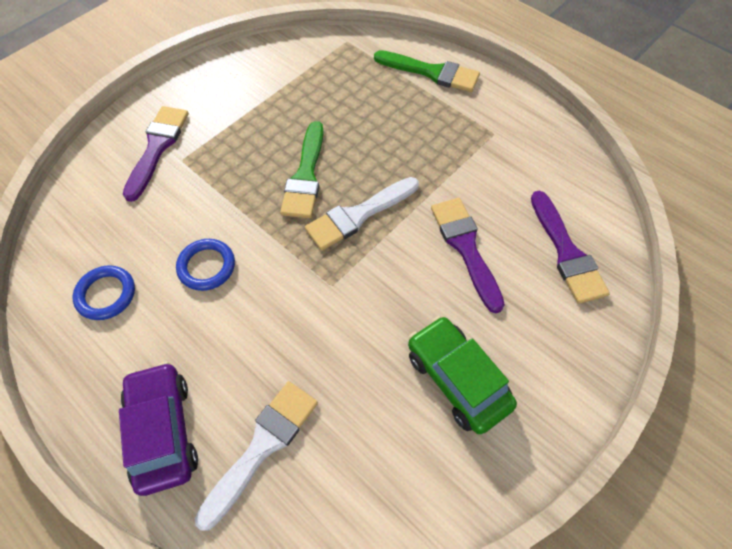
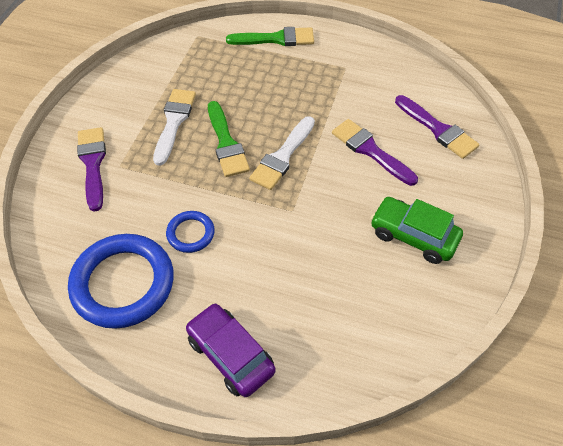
camera: 25 degrees left, 5 degrees down
(106, 294) = (123, 283): blue ring -> blue ring, size x2.03
(262, 447) = (308, 333): white brush -> white brush (174, 122)

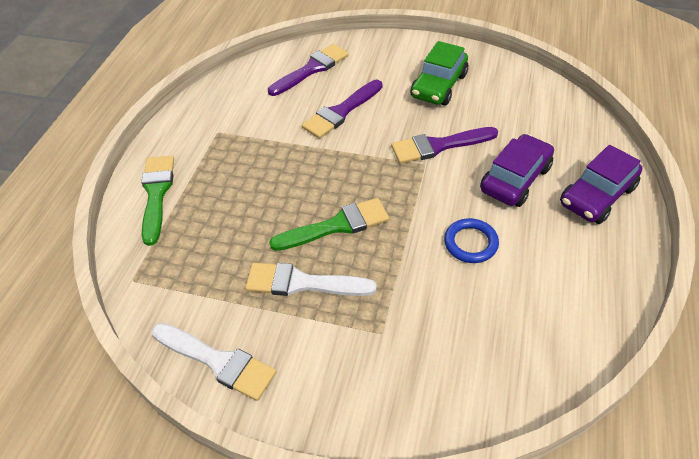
camera: 90 degrees left, 5 degrees down
(93, 164) = (381, 365): purple brush -> purple brush (439, 146)
(123, 283) = (550, 295): blue ring -> none
(263, 283) = (515, 179): none -> purple car
(283, 156) = (353, 175): white brush -> white brush (217, 361)

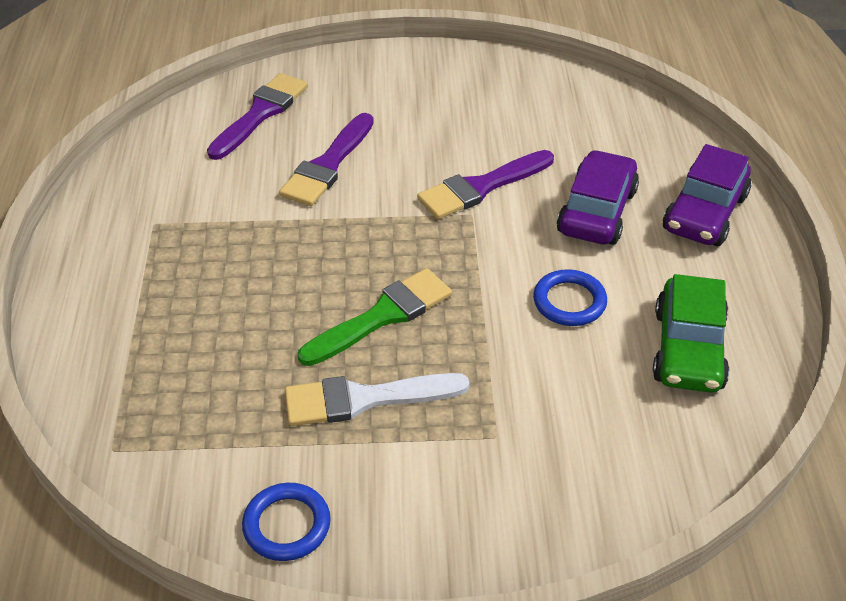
camera: 20 degrees left, 5 degrees down
(156, 194) = (97, 326): green brush -> none
(217, 361) = (287, 525): white brush -> blue ring
(439, 86) = (451, 109): green car -> green car (688, 349)

